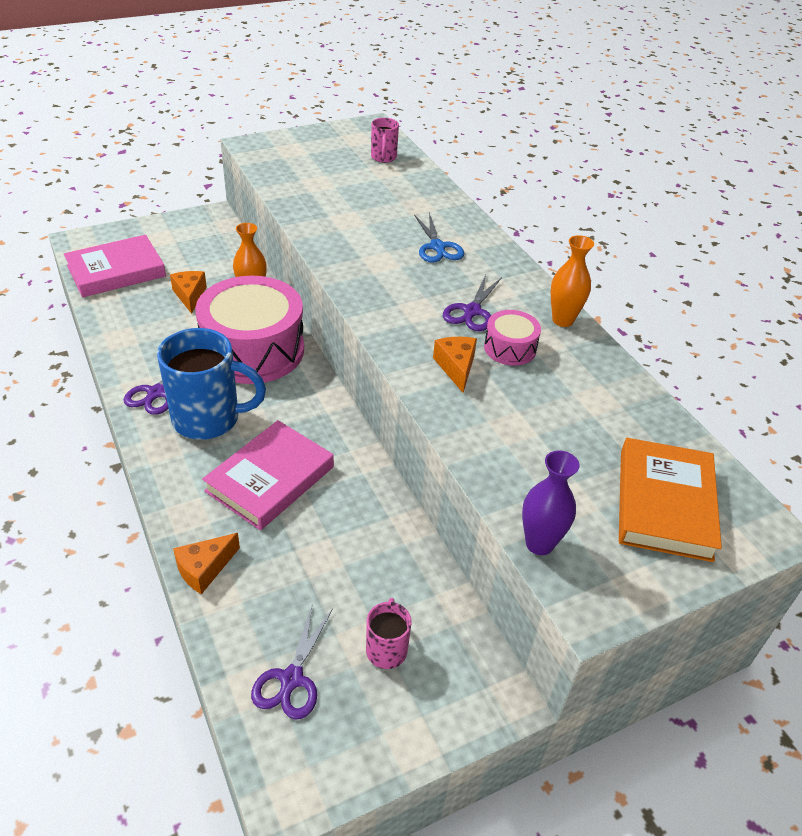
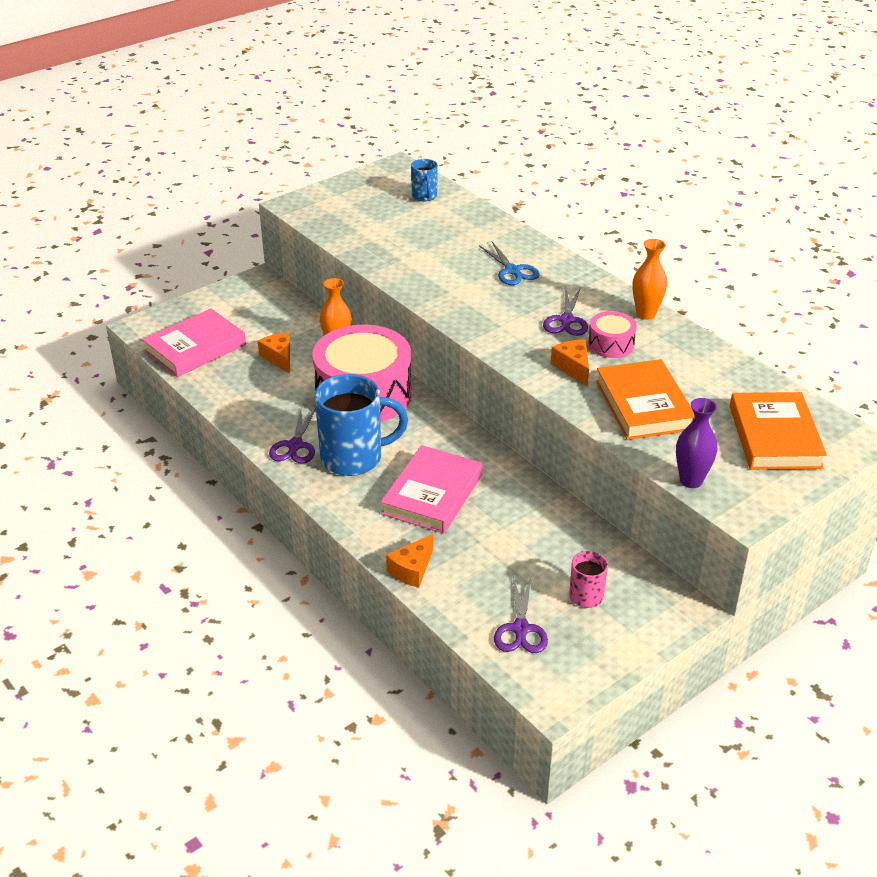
camera: 10 degrees left, 5 degrees down
(383, 157) = (424, 196): pink mug -> blue mug
(519, 429) = (643, 405): none -> orange book

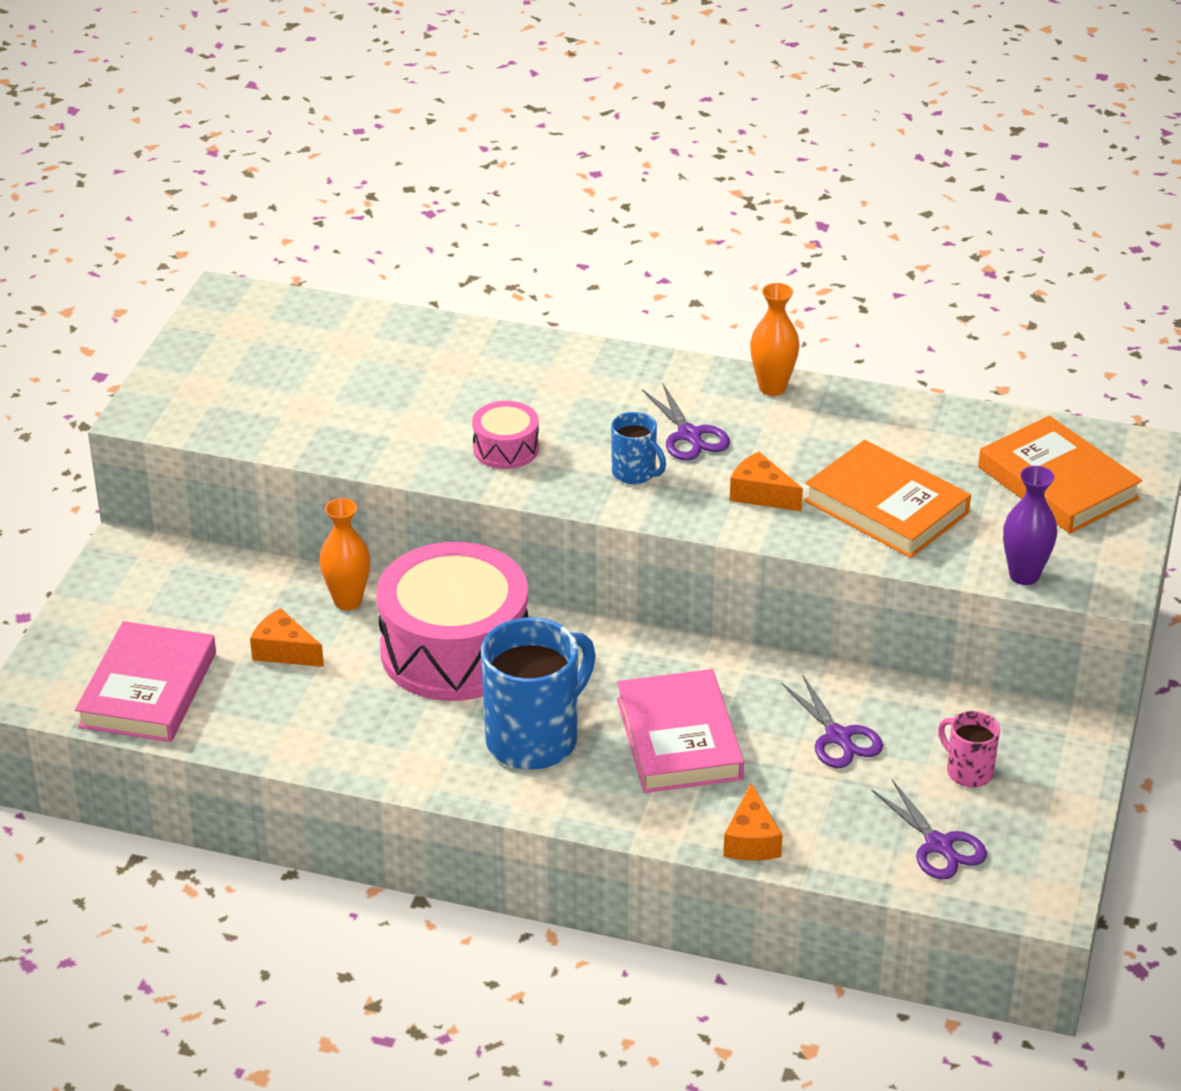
camera: 35 degrees left, 0 degrees up
(295, 445) = (441, 759): purple scissors -> purple scissors (838, 737)
(424, 196) = (317, 329): blue mug -> blue mug (635, 473)
(512, 271) = (552, 394): blue scissors -> none
(611, 344) = (773, 445): pink drum -> pink drum (506, 448)

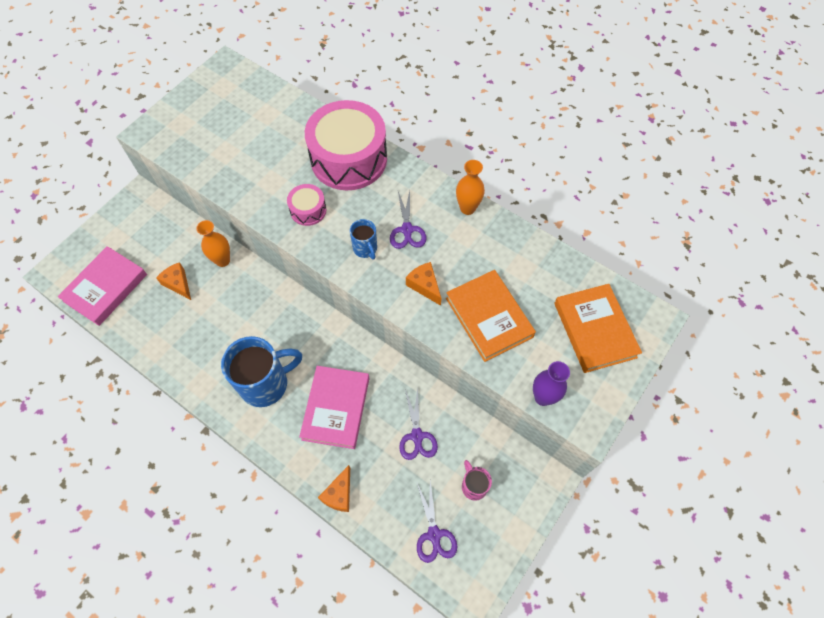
camera: 20 degrees right, 25 degrees up
(454, 650) = (256, 310): pink drum -> pink drum (349, 159)

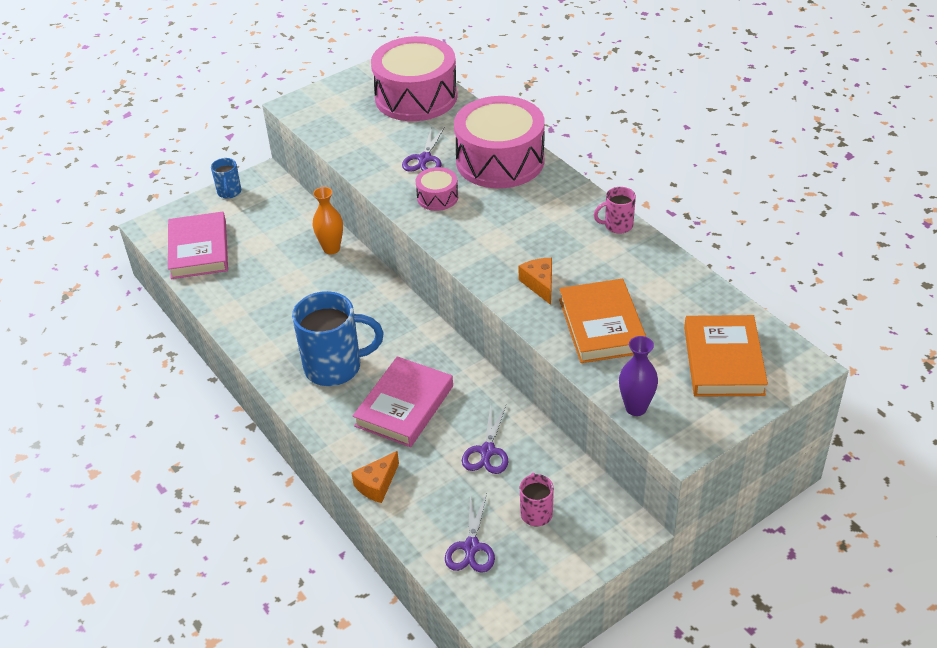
camera: 20 degrees right, 20 degrees down
(106, 288) = (199, 250): pink book -> pink book turned 60 degrees counterclockwise
(178, 284) = (275, 260): orange cheese -> none
(253, 102) = (416, 97): none -> pink drum
(365, 249) = (486, 241): blue mug -> blue mug (229, 192)
(407, 229) = (540, 232): purple scissors -> purple scissors (424, 159)
(467, 208) = (617, 225): orange vase -> pink mug

